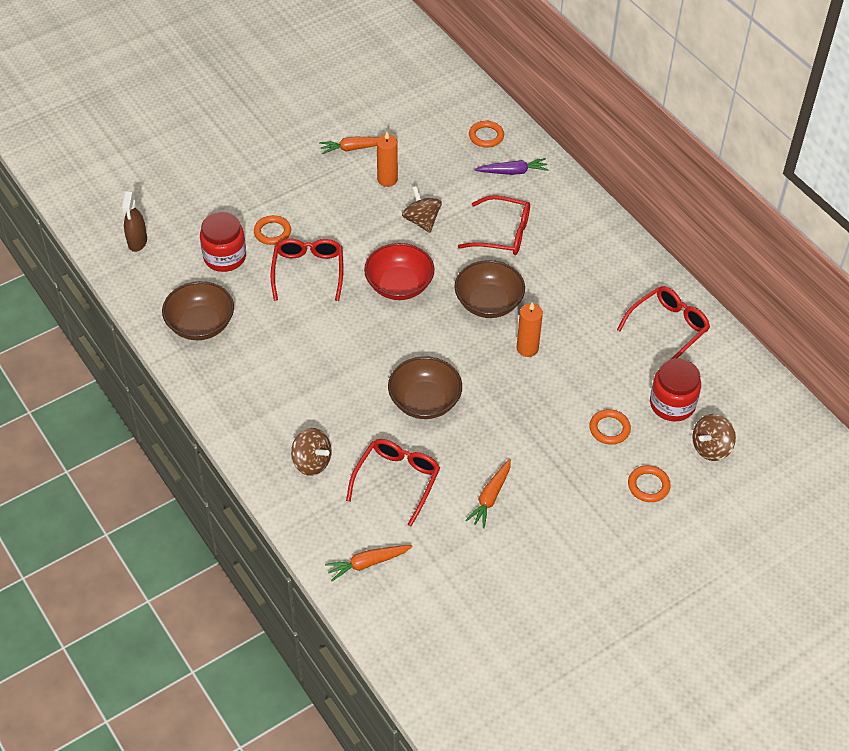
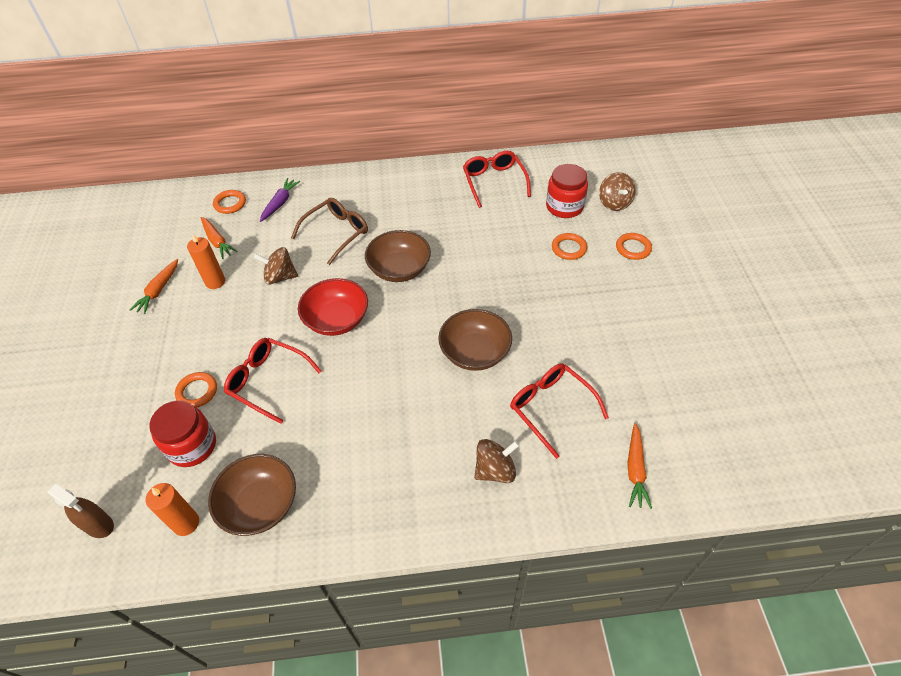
camera: 60 degrees left, 0 degrees up
(490, 497) = (600, 347): orange carrot -> orange carrot (217, 241)
(503, 234) = (336, 233): red glasses -> brown glasses
(527, 348) = (462, 264): orange candle -> orange candle (186, 523)

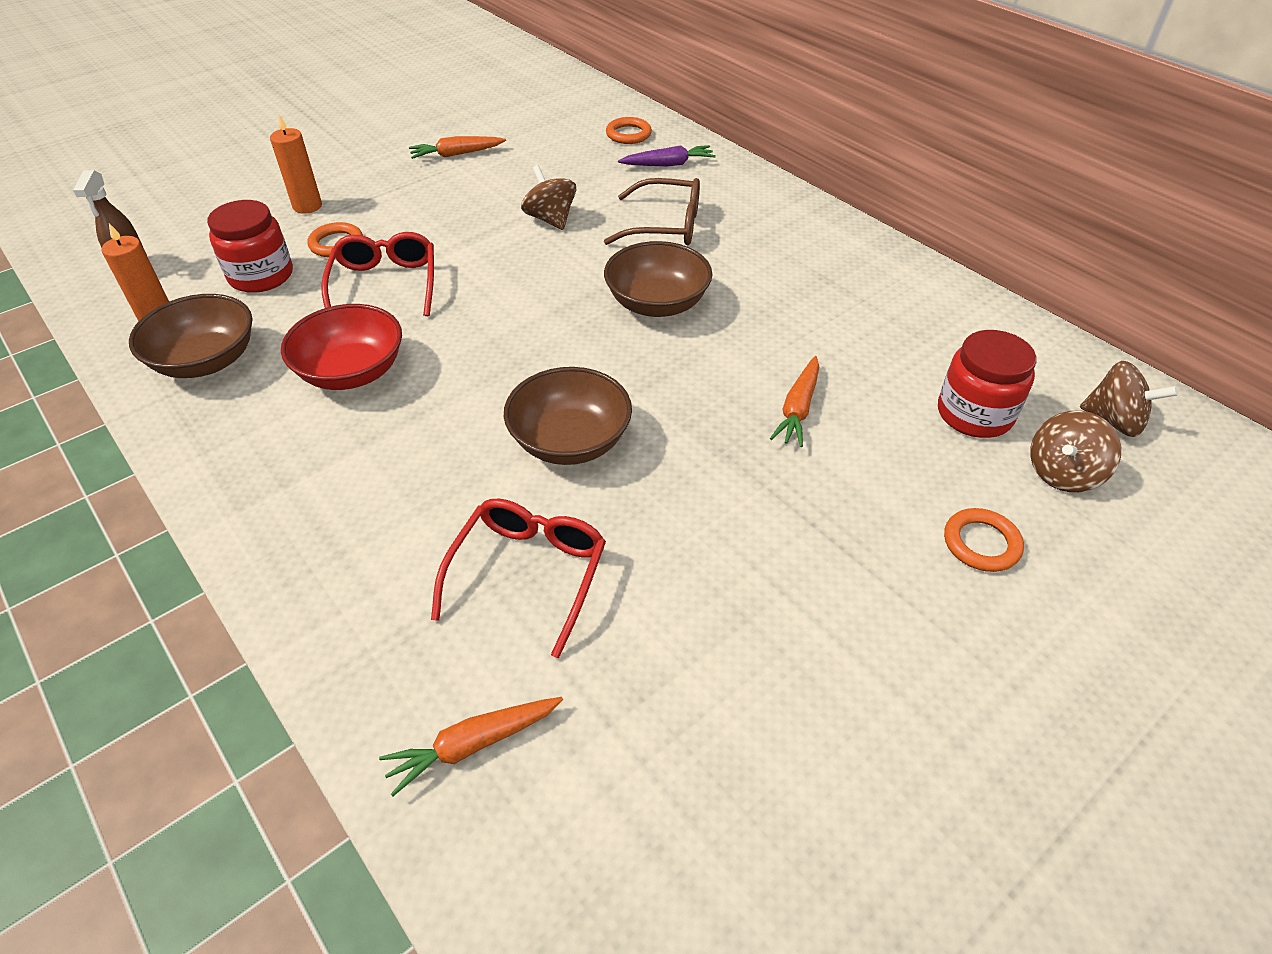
camera: 55 degrees right, 5 degrees down
(215, 282) = (501, 181): orange candle -> orange candle (307, 206)
(217, 241) = (562, 154): orange carrot -> orange carrot (798, 409)
(337, 320) = (521, 291): red bowl -> red bowl (352, 372)
(494, 182) = (930, 315): red glasses -> none
(495, 470) = (370, 555): brown spinning top -> brown spinning top (1114, 421)
(568, 248) = (885, 458): orange ring -> none

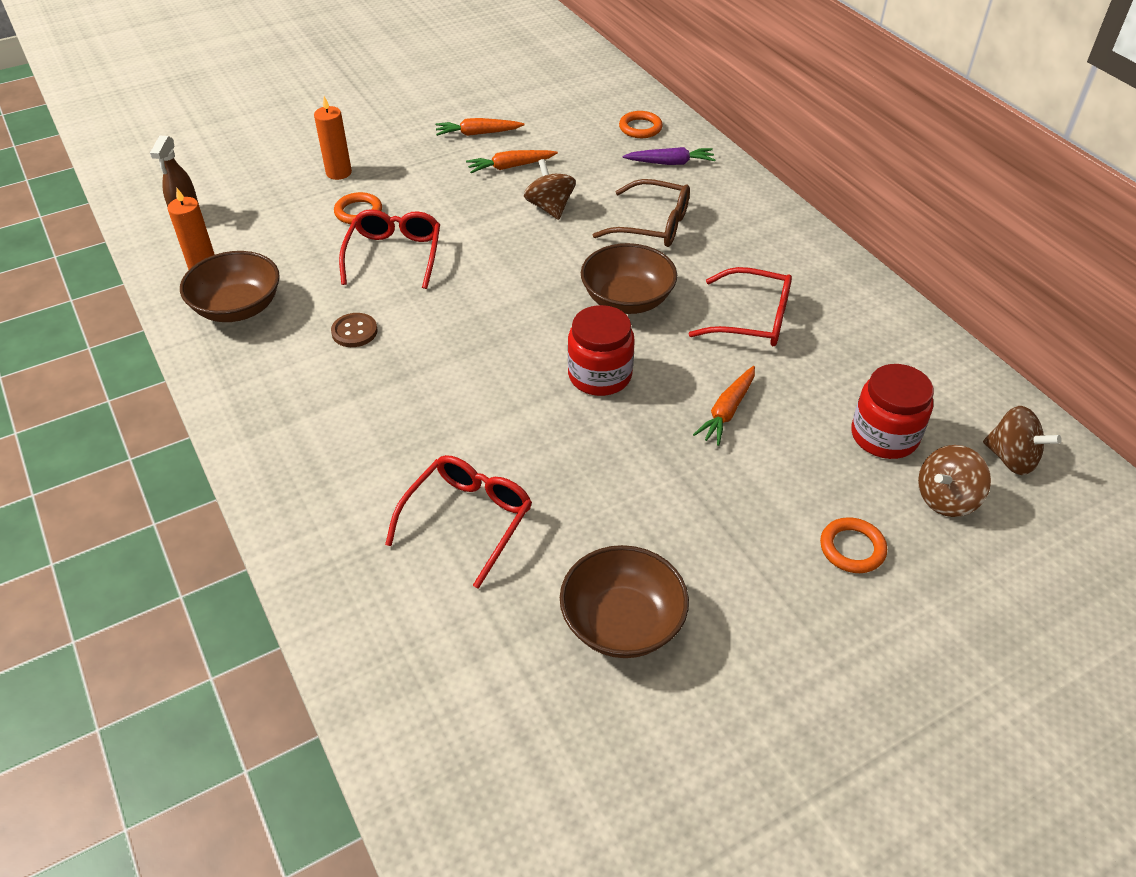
camera: 10 degrees right, 0 degrees up
(261, 276) = (291, 235): red jar -> red jar (600, 375)
(352, 372) = (354, 331): red bowl -> brown button
(473, 745) = (401, 643): orange carrot -> orange carrot (510, 167)
(570, 441) = (524, 415): brown bowl -> brown bowl (622, 622)
(797, 309) = (752, 319): none -> red glasses

